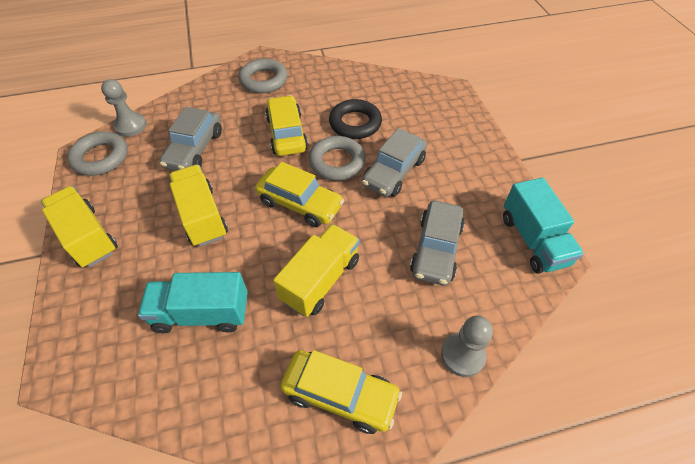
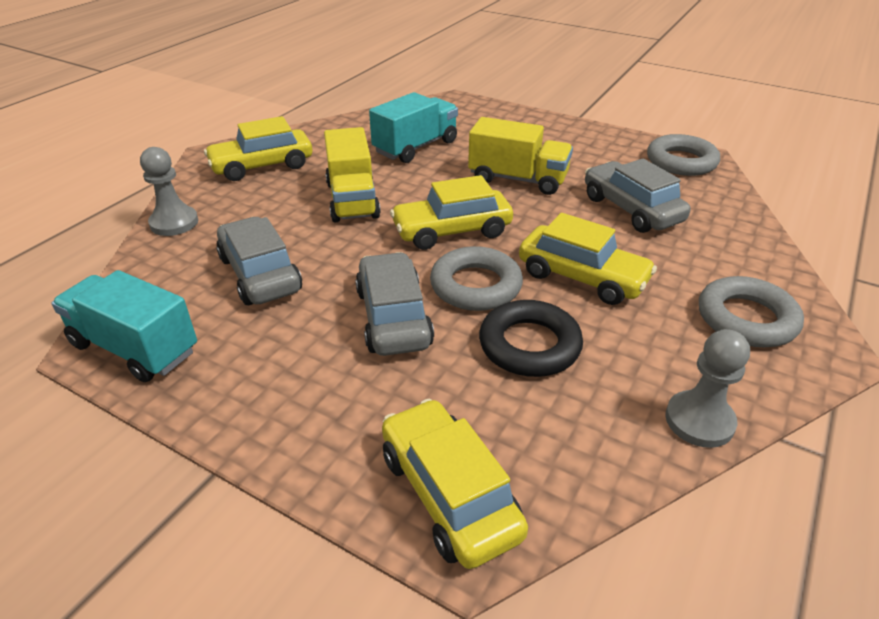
camera: 135 degrees right, 15 degrees down
(88, 237) = (568, 132): yellow truck -> none
(131, 126) = (726, 189): grey pawn -> grey pawn (699, 421)
(444, 102) = (449, 494): none -> yellow car

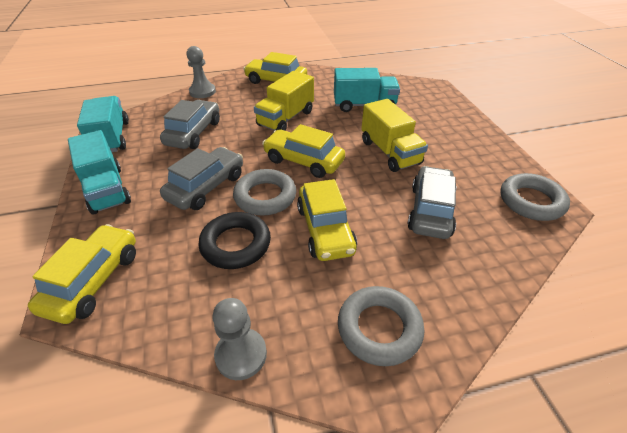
camera: 45 degrees right, 5 degrees up
(263, 404) = (107, 190): none -> turquoise truck

